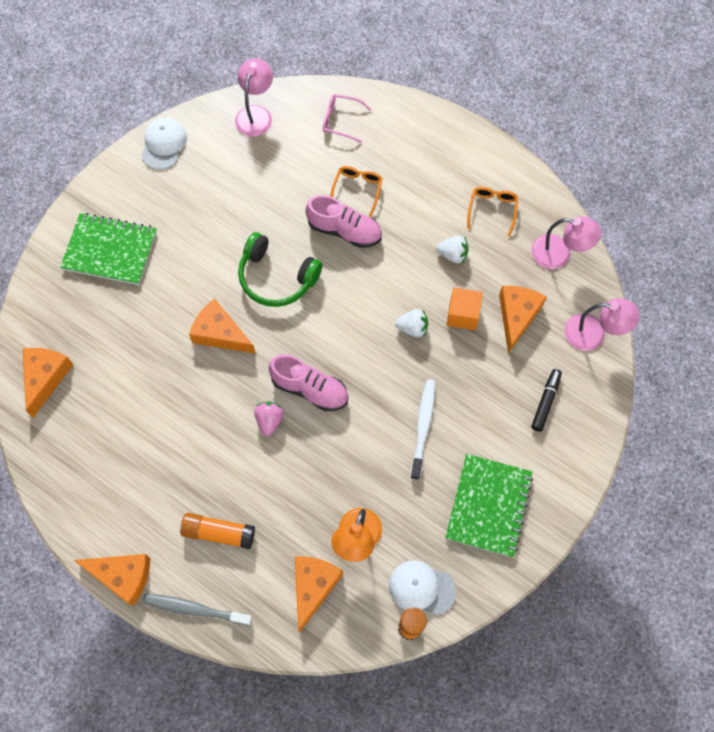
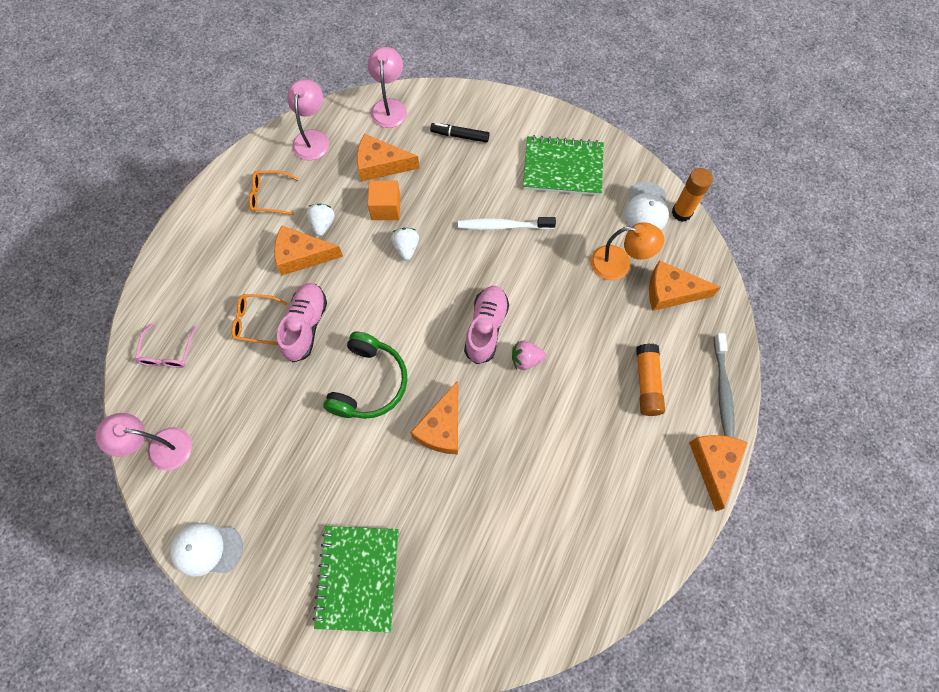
camera: 100 degrees left, 0 degrees up
(46, 377) = (528, 610): orange cheese -> orange cheese (302, 255)

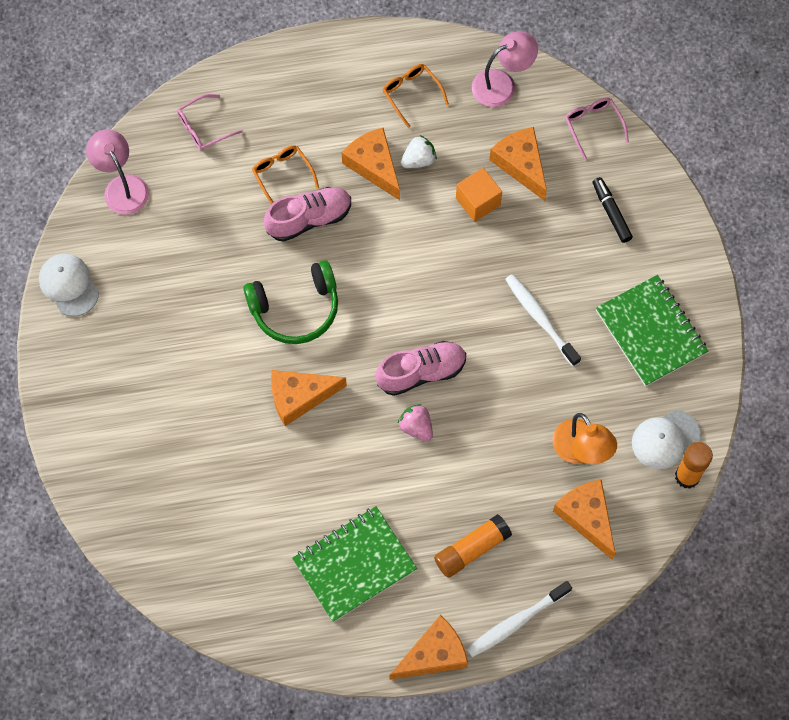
camera: 55 degrees right, 0 degrees up
(358, 577) = (126, 417): green notebook -> green notebook (354, 564)
(389, 106) = (593, 126): pink lamp -> pink glasses
(406, 248) = (450, 249): white strawberry -> none
(722, 389) = (516, 622): grey toothbrush -> white toothbrush

